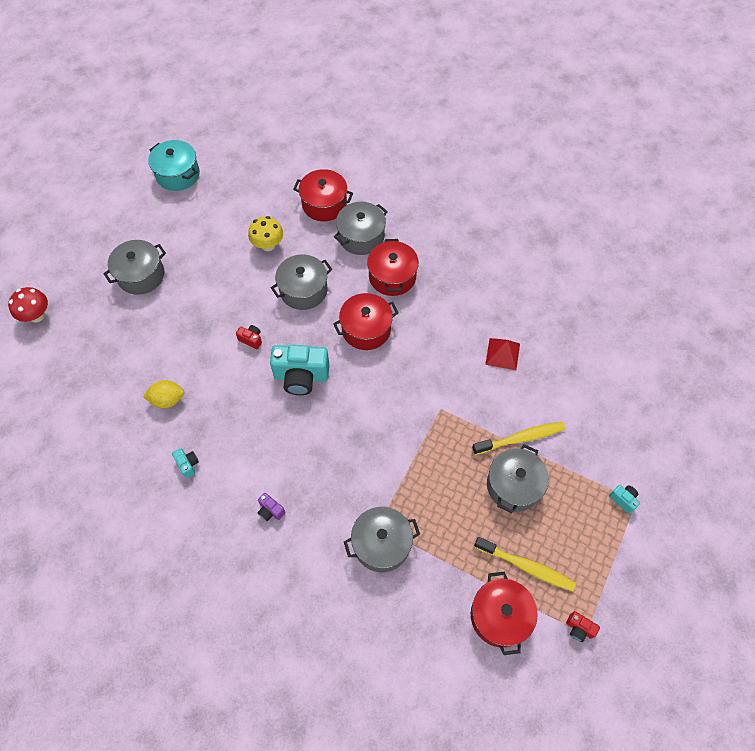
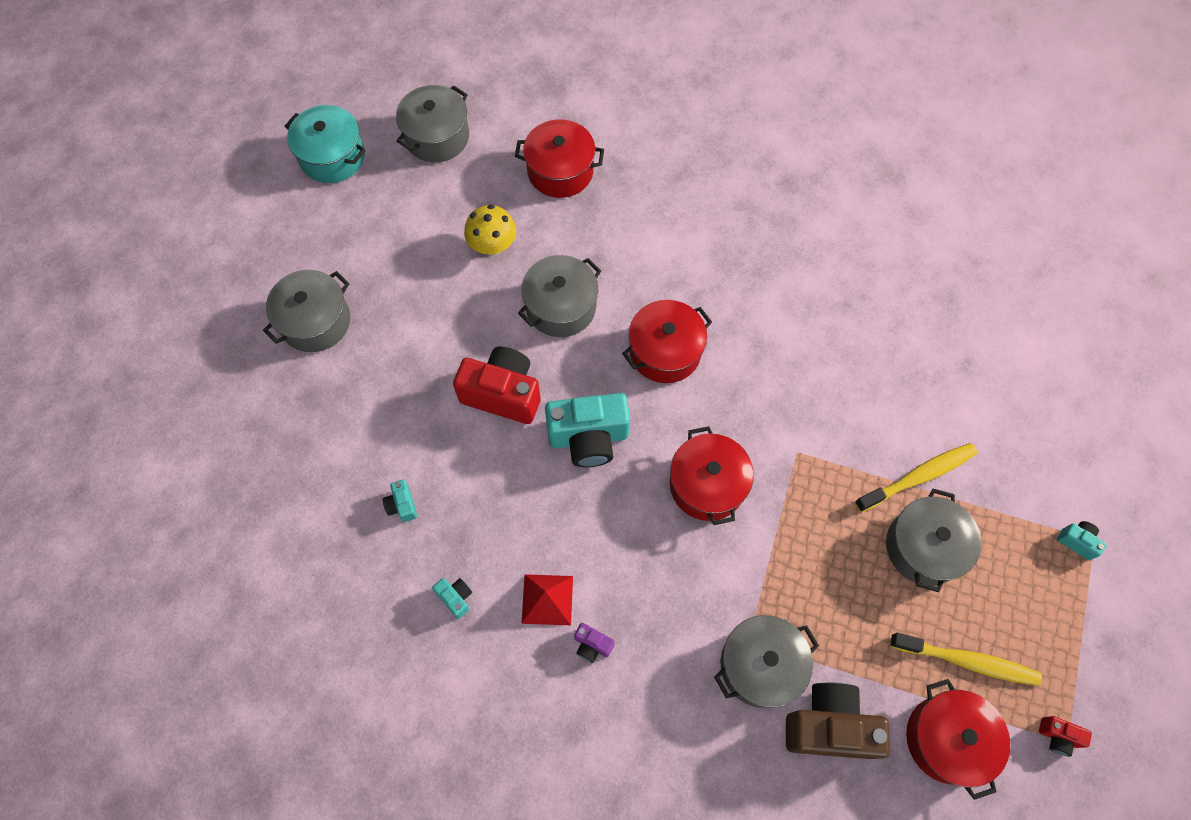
camera: 10 degrees left, 5 degrees up
(37, 315) = (173, 408): red mushroom -> none
(168, 399) = (402, 505): yellow lemon -> turquoise camera
(251, 339) = (503, 394): red camera -> red camera, size x2.24
(361, 237) = (625, 213): grey pot -> grey pot (437, 136)
(392, 276) = (684, 266): red pot -> red pot (707, 484)
(419, 592) = (829, 726): none -> brown camera
(502, 354) = (865, 357): red pyramid -> red pyramid (547, 599)

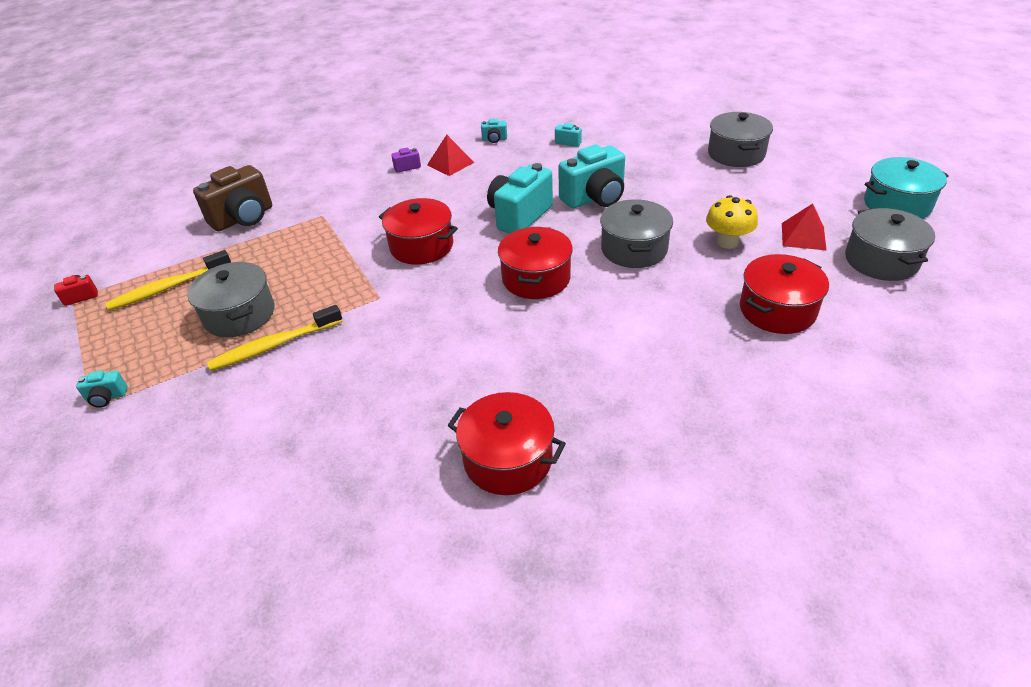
camera: 135 degrees right, 25 degrees down
(439, 198) = (803, 236): none -> red pyramid
(503, 394) = (594, 198): red camera -> turquoise camera
(760, 665) = (306, 212): grey pot -> none
(918, 477) = (274, 345): yellow toothbrush -> yellow toothbrush turned 45 degrees clockwise
(947, 739) = (162, 254): red pot -> red pot (508, 459)

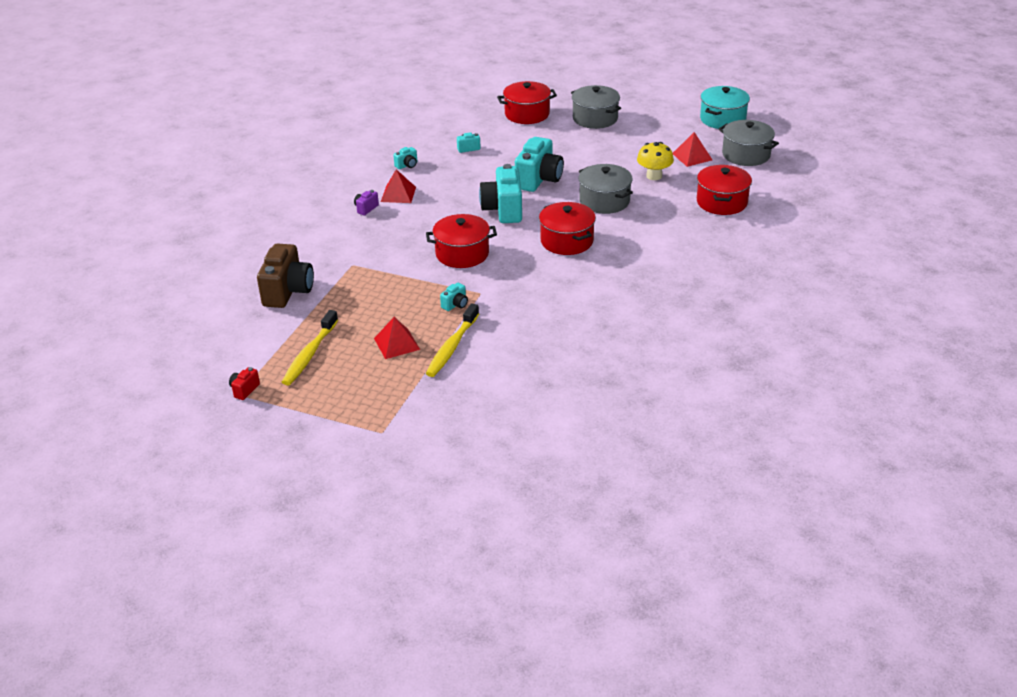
camera: 40 degrees left, 5 degrees down
(107, 397) = (383, 422): turquoise camera -> turquoise camera (455, 305)
(239, 315) = (396, 344): grey pot -> red pyramid
(508, 459) = (672, 330): red pot -> red pot (527, 114)

